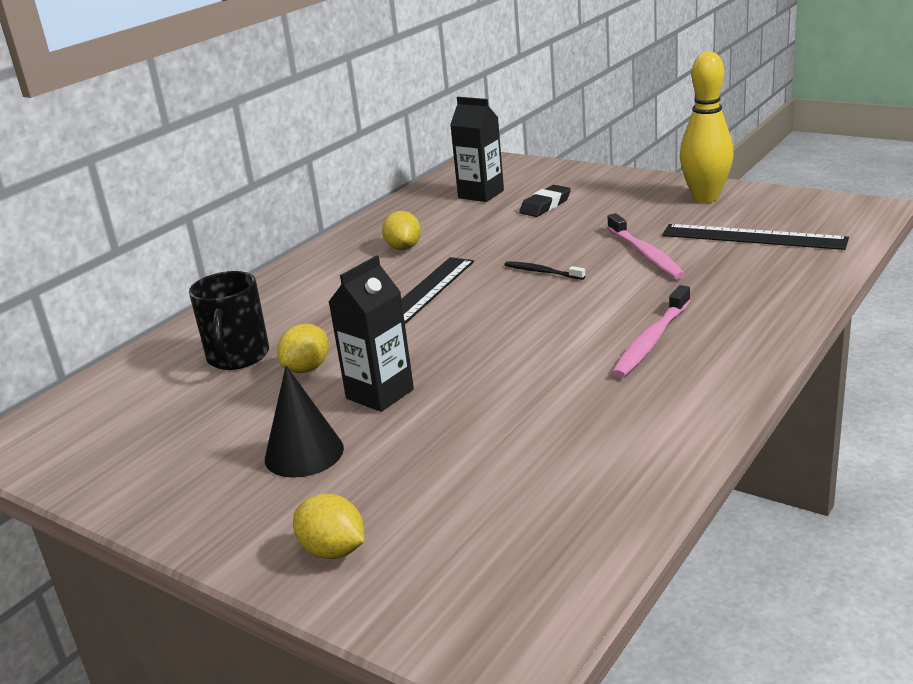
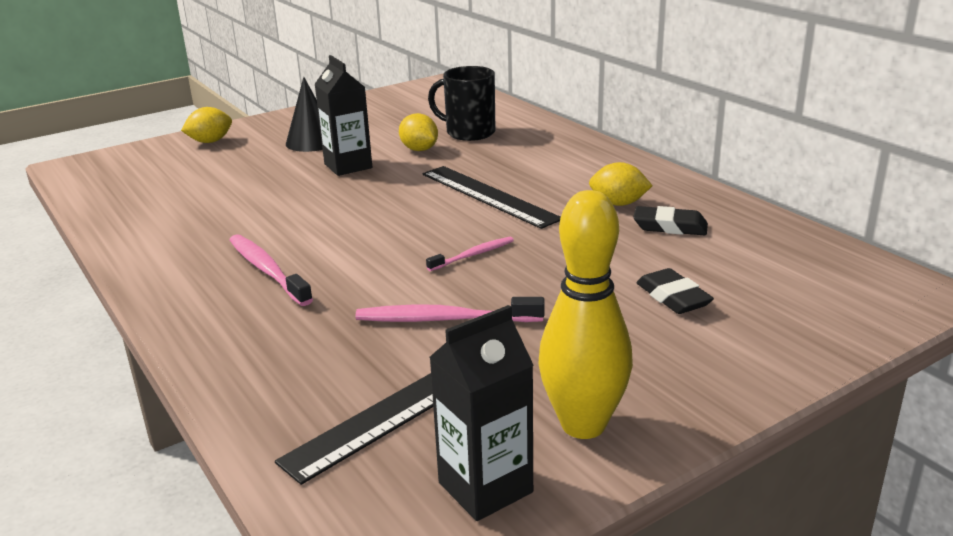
camera: 110 degrees right, 0 degrees up
(436, 225) = (670, 227): none -> black eraser
(481, 194) = (758, 266): black carton -> black carton (485, 487)
(542, 272) = (473, 255): black toothbrush -> pink toothbrush

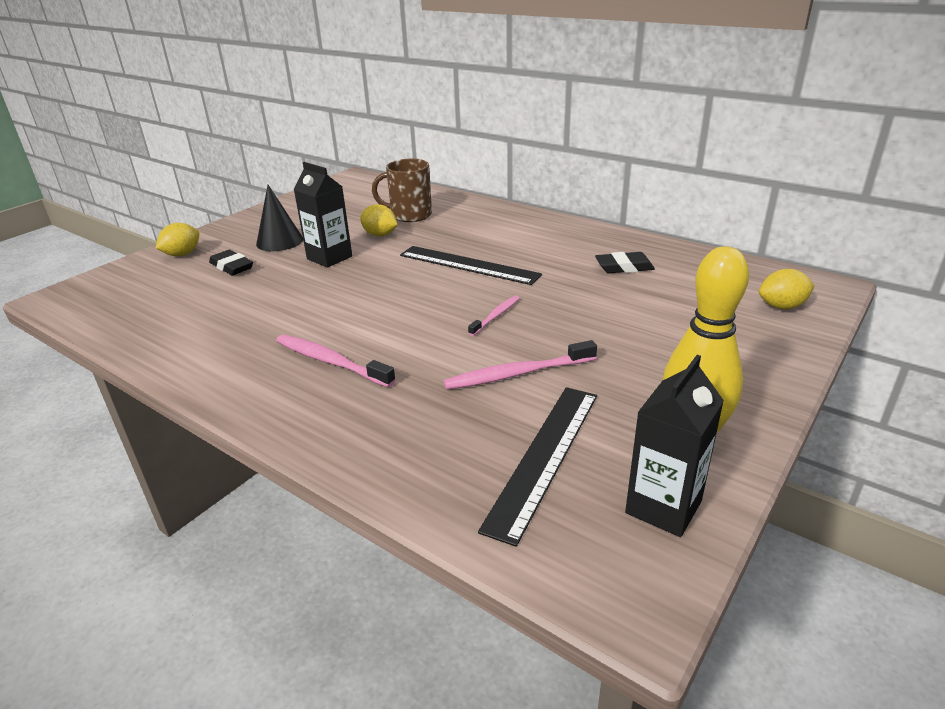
camera: 20 degrees left, 5 degrees up
(469, 132) = (410, 215): black mug -> brown mug
(618, 204) = (572, 255): yellow lemon -> yellow lemon (781, 306)
(673, 297) = (671, 321): black eraser -> black eraser (232, 267)

